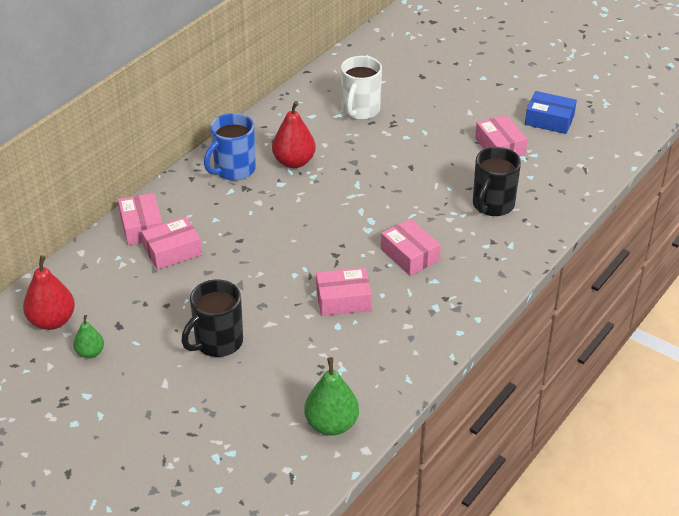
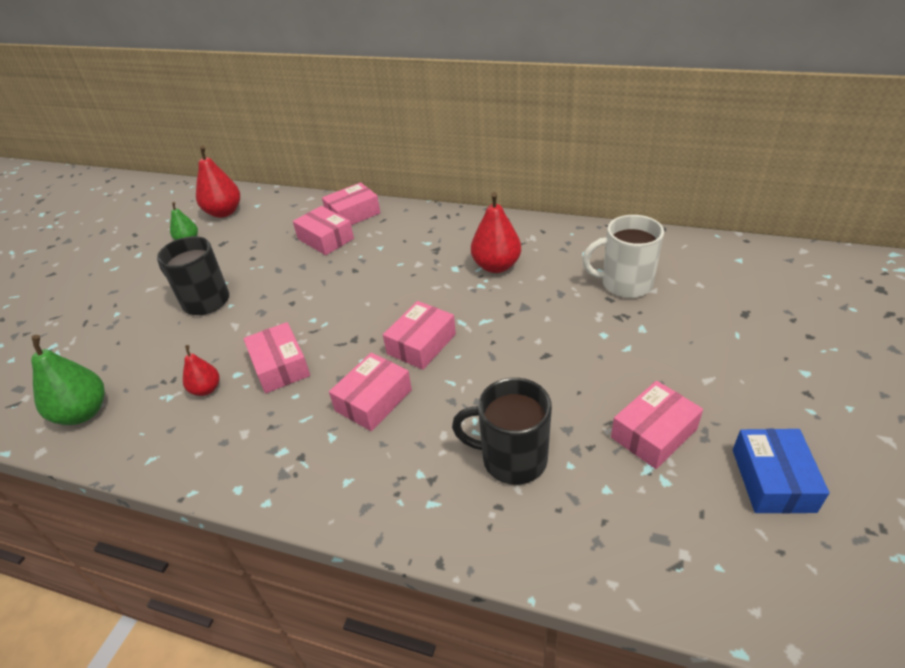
camera: 75 degrees right, 0 degrees up
(233, 170) = (460, 235): blue mug -> none
(346, 345) = (206, 389): none -> red pear
(363, 220) = (421, 344): none -> pink box

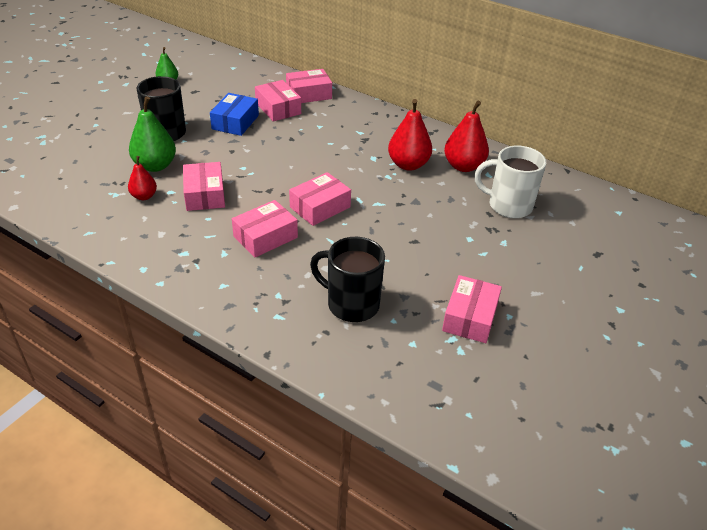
camera: 10 degrees right, 0 degrees up
(83, 413) = (50, 189): green pear -> green pear (155, 166)
(224, 212) = (204, 67): red pear -> red pear (463, 166)
(654, 433) = (470, 317): pink box -> pink box turned 45 degrees counterclockwise
(773, 480) = (545, 373): blue box -> blue box (235, 122)

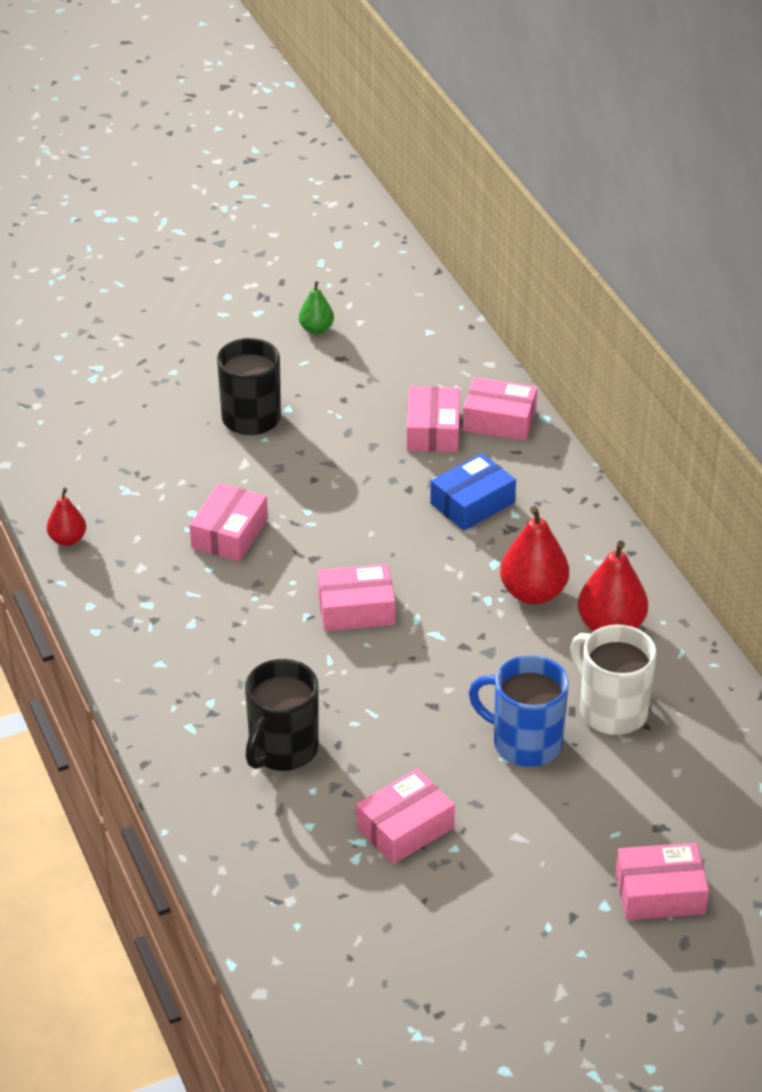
camera: 35 degrees right, 0 degrees up
(144, 196) = (157, 507): red pear -> red pear (68, 539)
(155, 166) = (201, 466): green pear -> none
(235, 122) = (355, 433): blue box -> blue box (472, 503)
(265, 237) = (255, 622): pink box -> pink box (660, 893)
(351, 304) = (282, 750): black mug -> black mug turned 120 degrees counterclockwise
(484, 240) = (524, 742): none -> blue mug

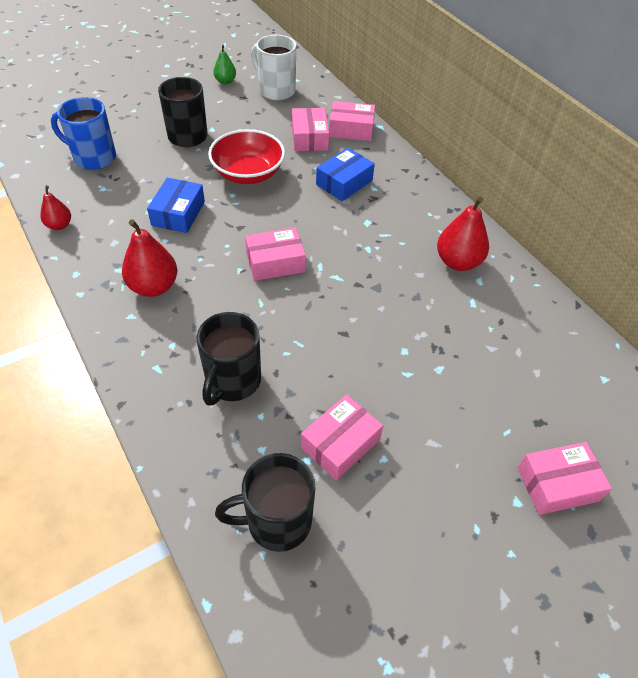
camera: 10 degrees left, 10 degrees up
(229, 533) = (178, 213): pink box -> blue box
(317, 897) = (277, 521): none -> black mug
(334, 481) = (248, 173): none -> red bowl
(524, 742) = (418, 358): blue mug -> blue mug (93, 158)
(533, 593) = (398, 241): red pear -> red pear (153, 286)
(611, 710) = (475, 326): white mug -> white mug (276, 90)

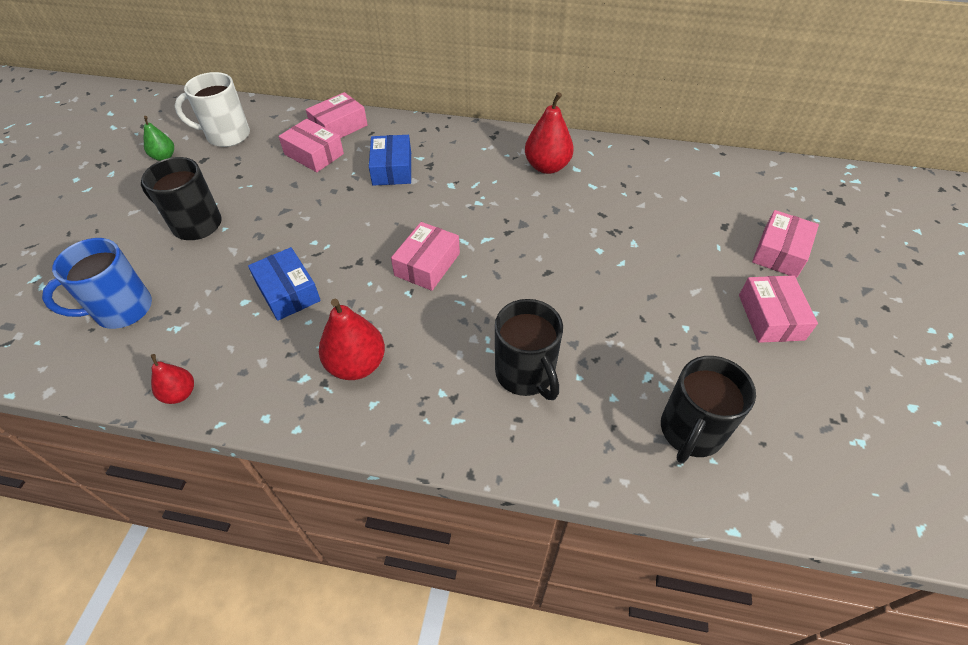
camera: 45 degrees left, 0 degrees up
(248, 173) = (302, 216): red bowl -> none
(340, 443) = (651, 344): pink box -> pink box (771, 317)

